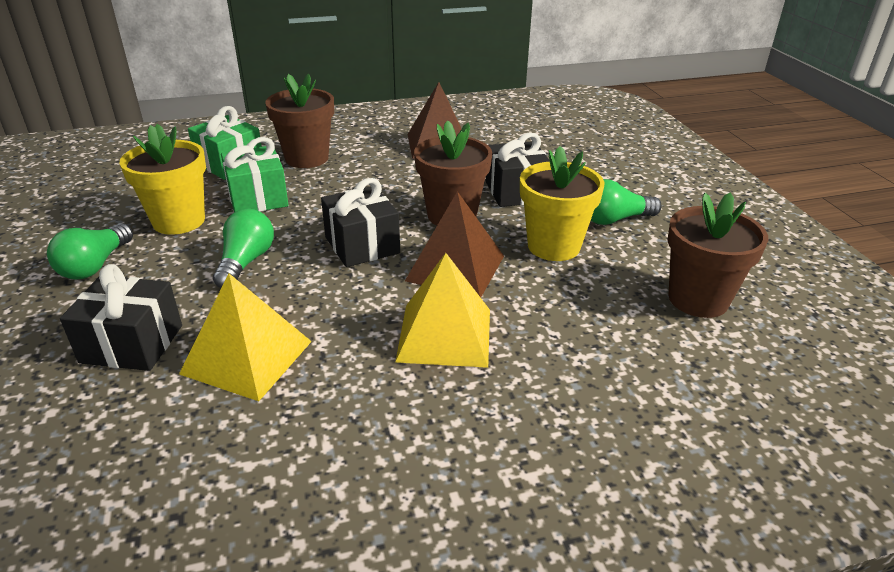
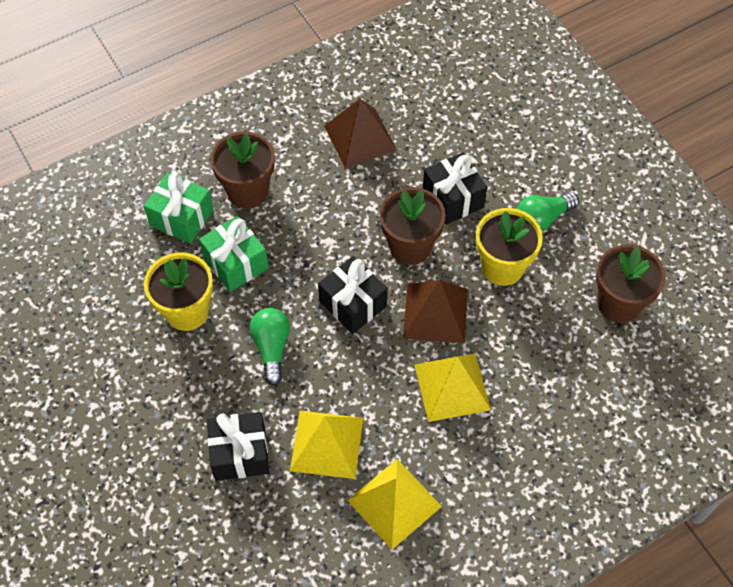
camera: 15 degrees left, 25 degrees up
(95, 266) = (156, 383): green light bulb -> none
(296, 442) = (394, 503): none -> yellow pyramid

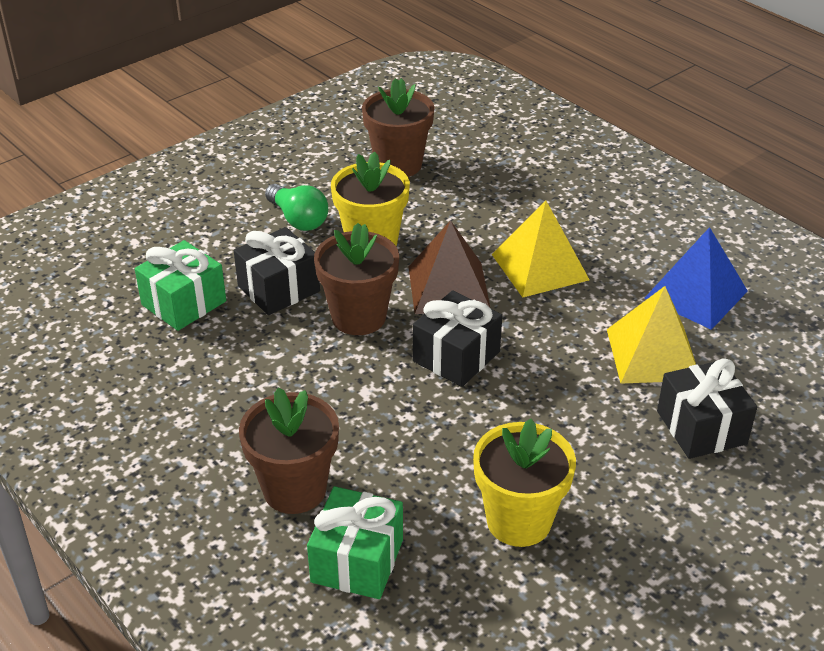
camera: 100 degrees left, 20 degrees down
(236, 263) = (424, 481): green gift -> green gift (184, 303)
(272, 348) = (544, 422): green light bulb -> none
(360, 138) = (185, 383): brown pyramid -> none
(394, 503) = (696, 294): yellow pyramid -> blue pyramid

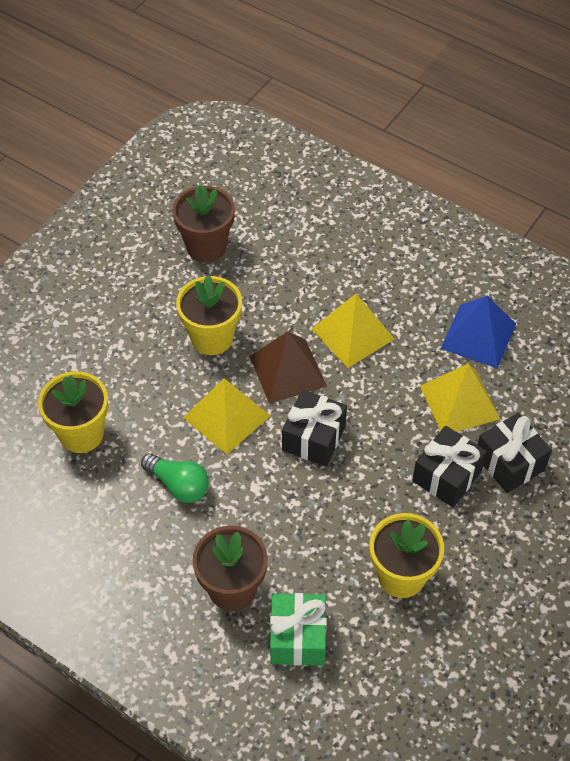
camera: 15 degrees left, 15 degrees up
(184, 303) = (81, 434): green gift -> yellow flower pot
(279, 289) = (153, 402): black gift -> black gift (447, 476)
(298, 219) = (143, 325): green light bulb -> green light bulb (179, 485)
(358, 317) = (226, 416): brown flower pot -> yellow pyramid

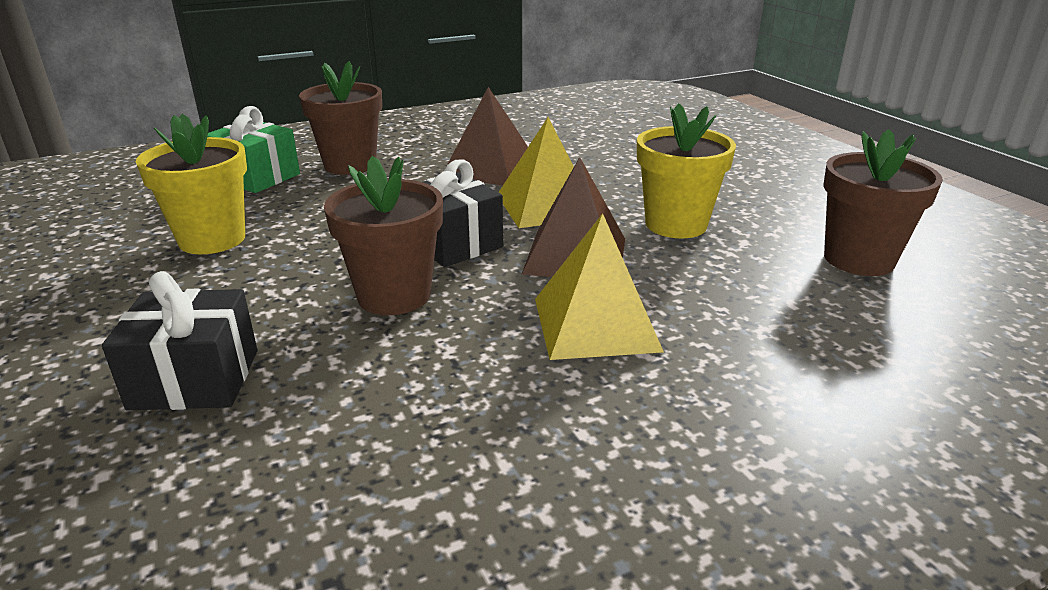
camera: 120 degrees right, 25 degrees down
(81, 434) = (601, 145): yellow flower pot -> none
(179, 485) = (490, 168): green light bulb -> brown pyramid
(389, 431) = (394, 295): none -> brown flower pot
(447, 476) = (267, 314): black gift -> none
(459, 402) = (357, 376): yellow pyramid -> none
(478, 336) = (462, 465): blue pyramid -> none

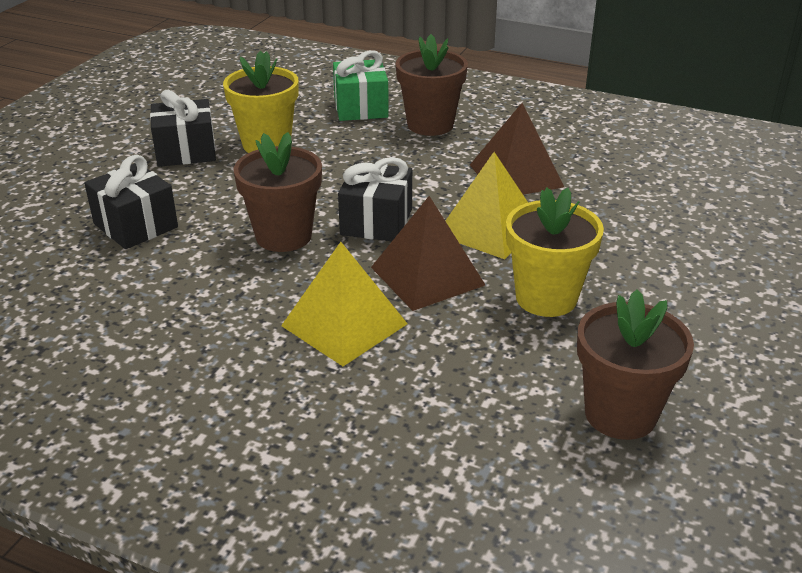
camera: 50 degrees right, 5 degrees up
(117, 286) = (186, 151): none -> black gift

